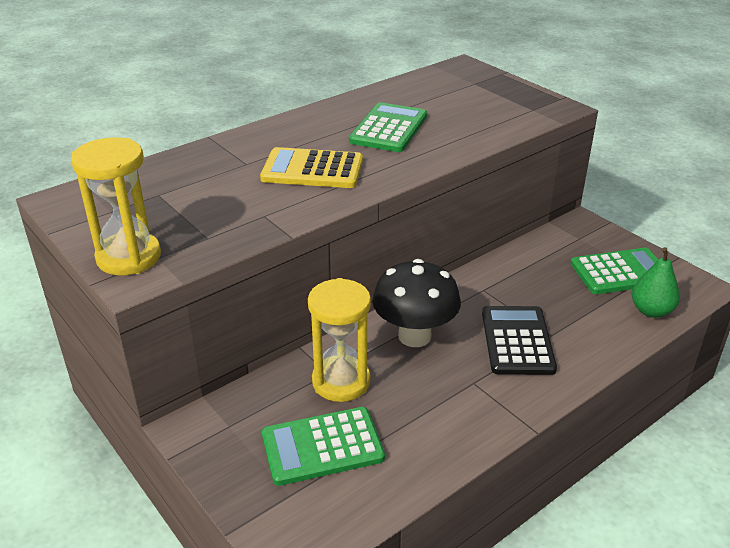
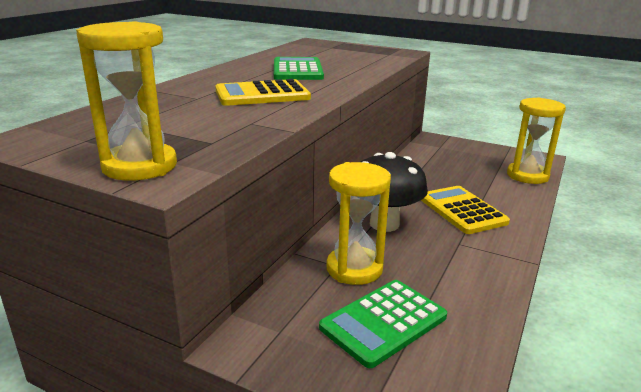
camera: 25 degrees left, 10 degrees down
(517, 341) = (462, 210): black calculator -> yellow calculator
(620, 272) = (485, 159): green calculator -> none
(651, 311) = (527, 176): green pear -> yellow hourglass

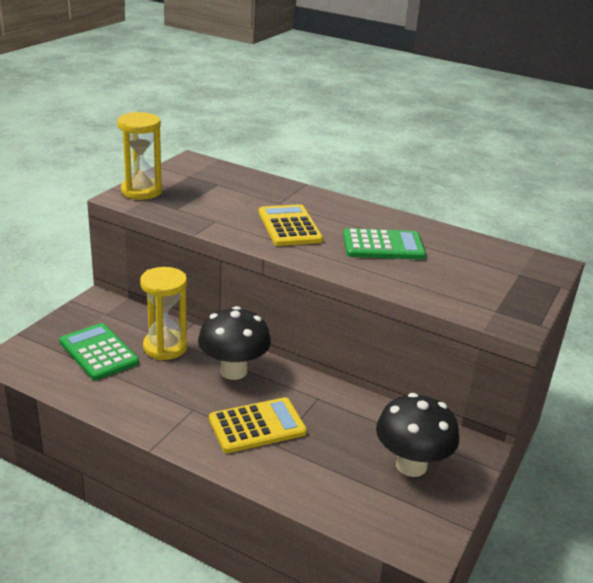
camera: 90 degrees right, 5 degrees up
(465, 157) = (411, 465): none -> black mushroom
(527, 176) = (354, 510): yellow hourglass -> none

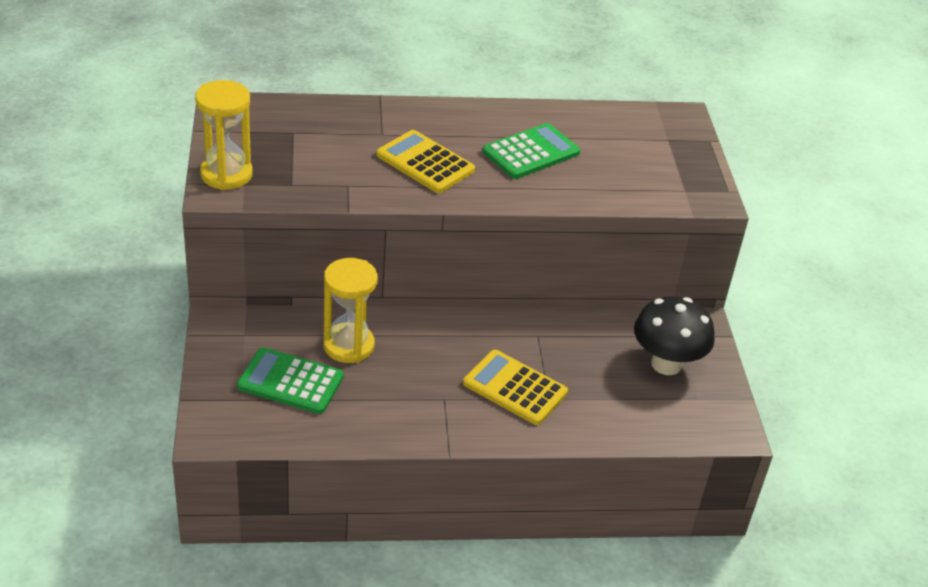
camera: 35 degrees left, 10 degrees up
(233, 371) = (439, 342): black mushroom -> none
(257, 426) = (515, 388): yellow calculator -> yellow calculator turned 90 degrees counterclockwise

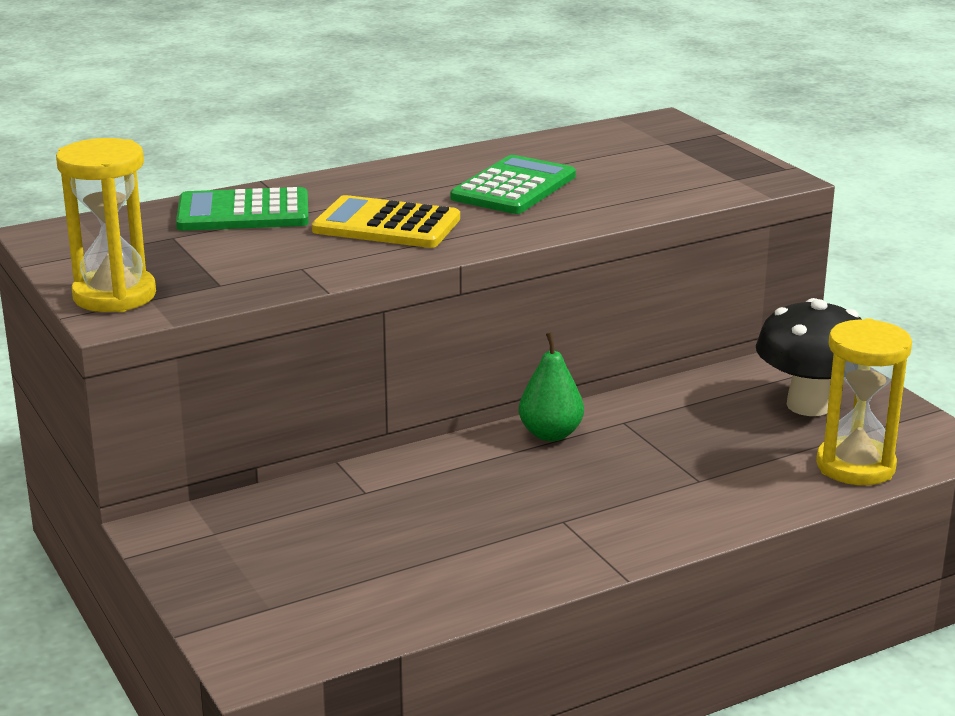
camera: 20 degrees left, 15 degrees down
(290, 381) = (329, 565): green calculator -> green calculator (243, 212)
(348, 346) = (379, 502): yellow hourglass -> yellow hourglass (855, 466)
(485, 329) = (550, 434): none -> green pear
(515, 388) = (646, 482): yellow calculator -> none

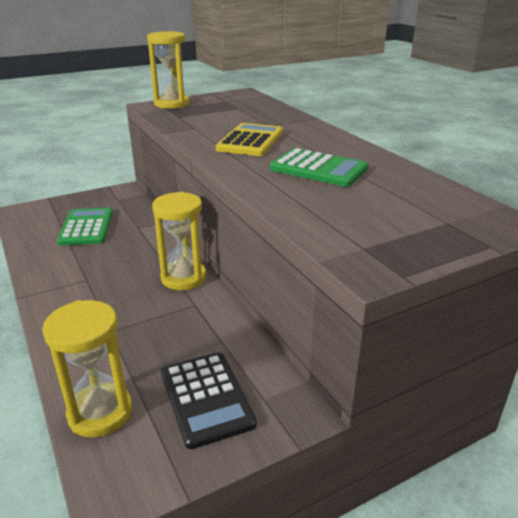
camera: 90 degrees right, 5 degrees up
(243, 212) = (268, 116): green calculator -> green calculator (86, 227)
(550, 434) = (183, 278): green pear -> yellow hourglass
(809, 405) = (206, 398): black mushroom -> black calculator

